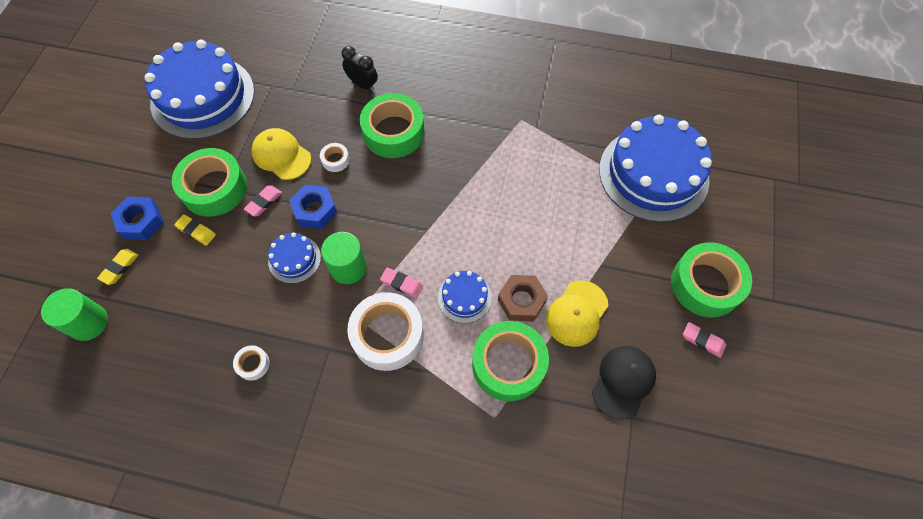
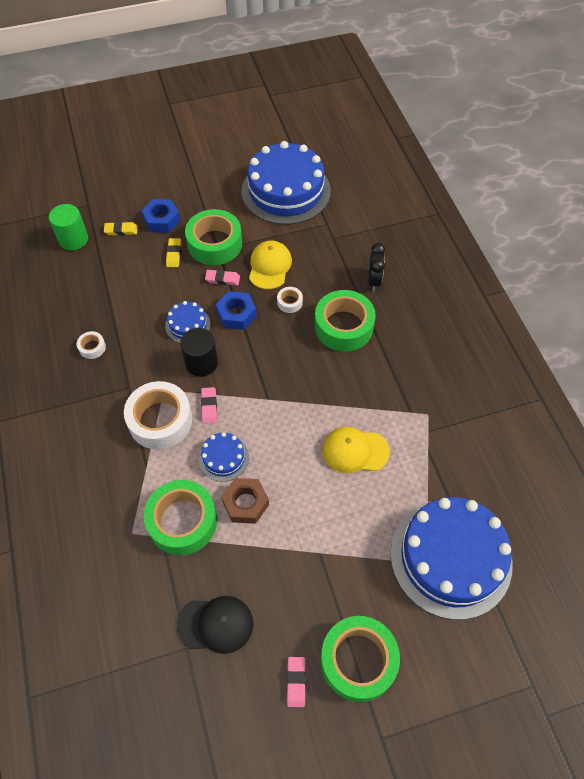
camera: 60 degrees right, 5 degrees down
(348, 267) = (201, 363): green cylinder -> black cylinder
(577, 313) = (259, 554): yellow cap -> yellow cap (355, 451)

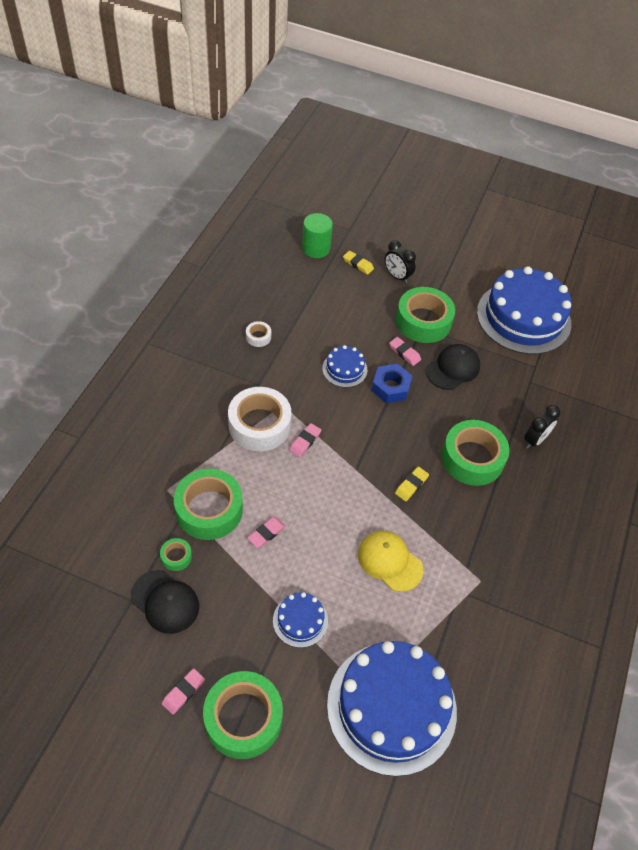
camera: 35 degrees right, 5 degrees down
(162, 220) = (397, 276): blue nut -> black clock
(174, 254) = (383, 308): yellow eraser -> yellow eraser (411, 485)
(191, 581) = (176, 557): none -> green tape
(201, 363) = (329, 405): black cylinder -> none
(223, 458) = (281, 487): blue cake -> blue cake (300, 620)
(245, 503) = (266, 533): brown nut -> pink eraser
(269, 266) = (453, 368): yellow cap -> black cap
(289, 302) = (443, 408): white tape -> none

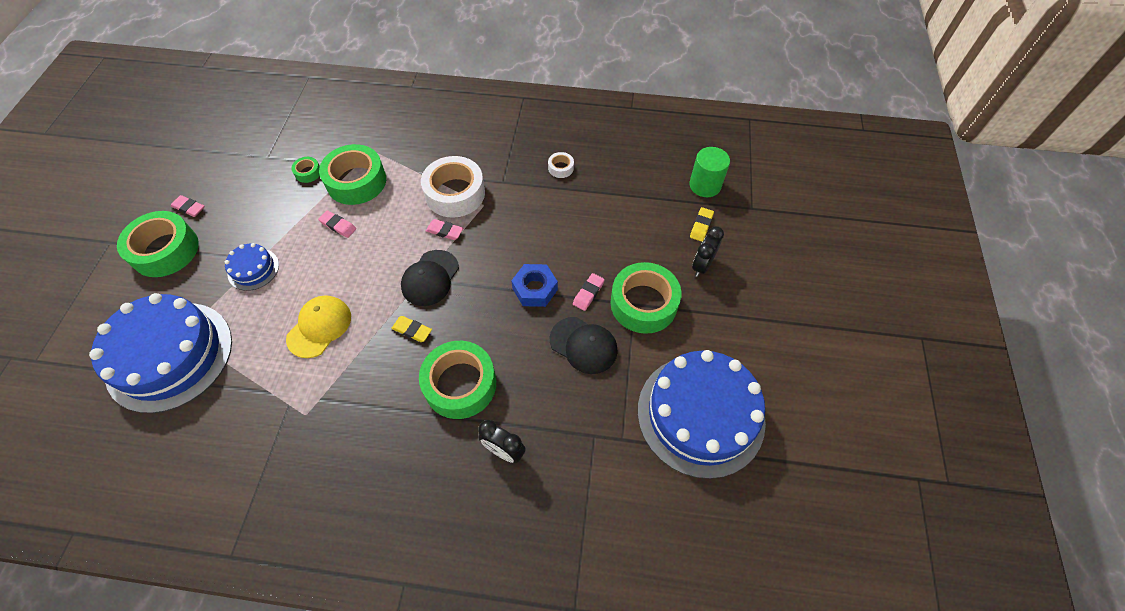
camera: 80 degrees right, 5 degrees up
(165, 602) = (266, 177): black cap -> black cap (430, 278)
(344, 369) = (545, 244): blue cake -> none

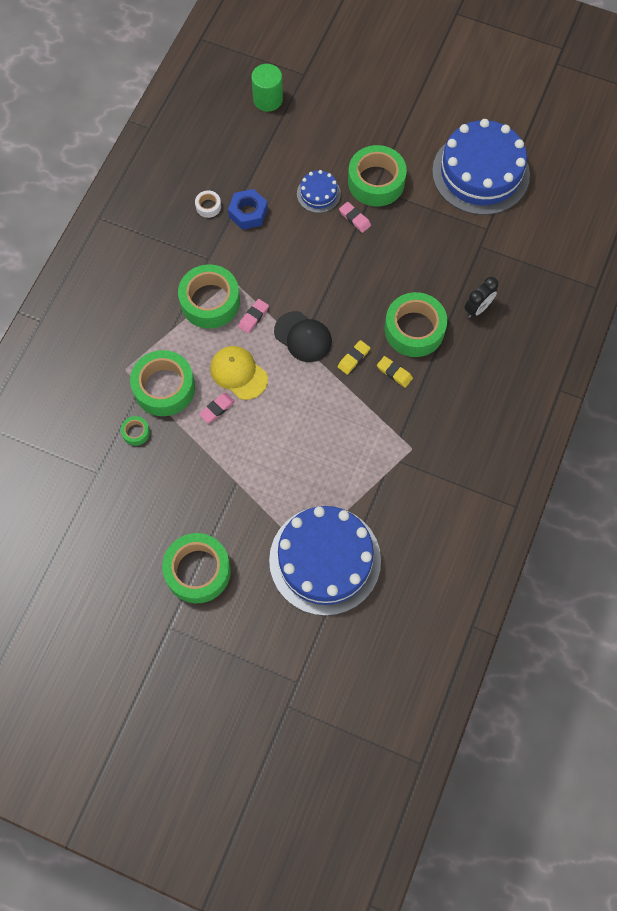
camera: 75 degrees left, 10 degrees up
(189, 208) = (147, 550): pink eraser -> none
(253, 269) = (247, 487): blue cake -> blue cake (318, 194)
(319, 327) = (329, 432): yellow cap -> yellow cap (238, 373)
(455, 193) = (210, 301): white tape -> green tape
(535, 289) = (339, 257): blue nut -> blue nut (248, 213)
(583, 345) = (402, 234): black cap -> none
(701, 226) = (311, 117): yellow eraser -> yellow eraser (394, 373)
(702, 266) = (352, 129): black clock -> none

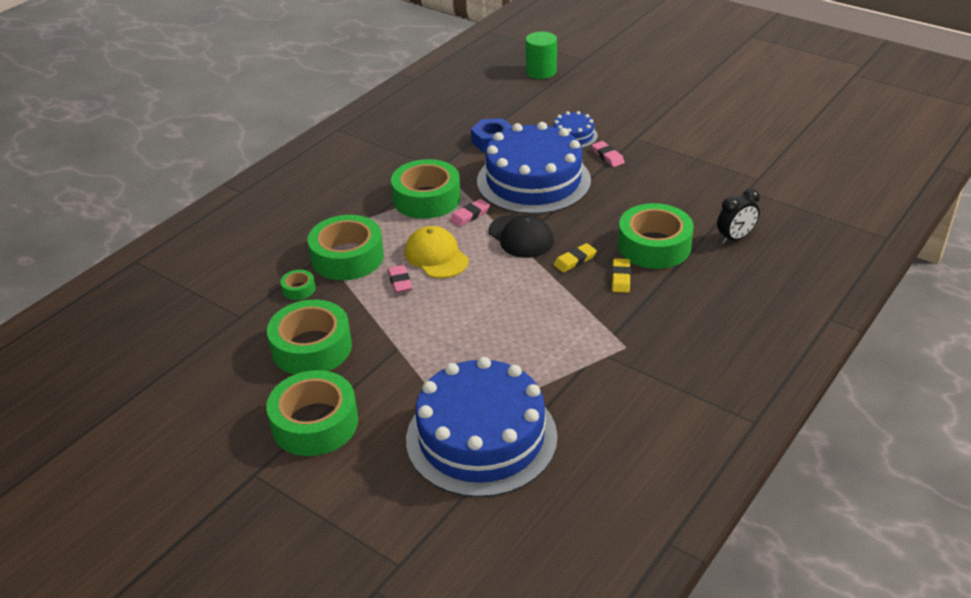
camera: 15 degrees right, 30 degrees down
(208, 206) = (453, 133): white tape -> none
(217, 409) = (400, 282): pink eraser -> pink eraser turned 75 degrees counterclockwise
(376, 182) = (638, 134): green tape -> green tape (311, 347)
(394, 373) = (621, 278): yellow eraser -> yellow eraser turned 45 degrees clockwise
(480, 173) = (758, 139): blue cake -> blue cake (533, 181)

